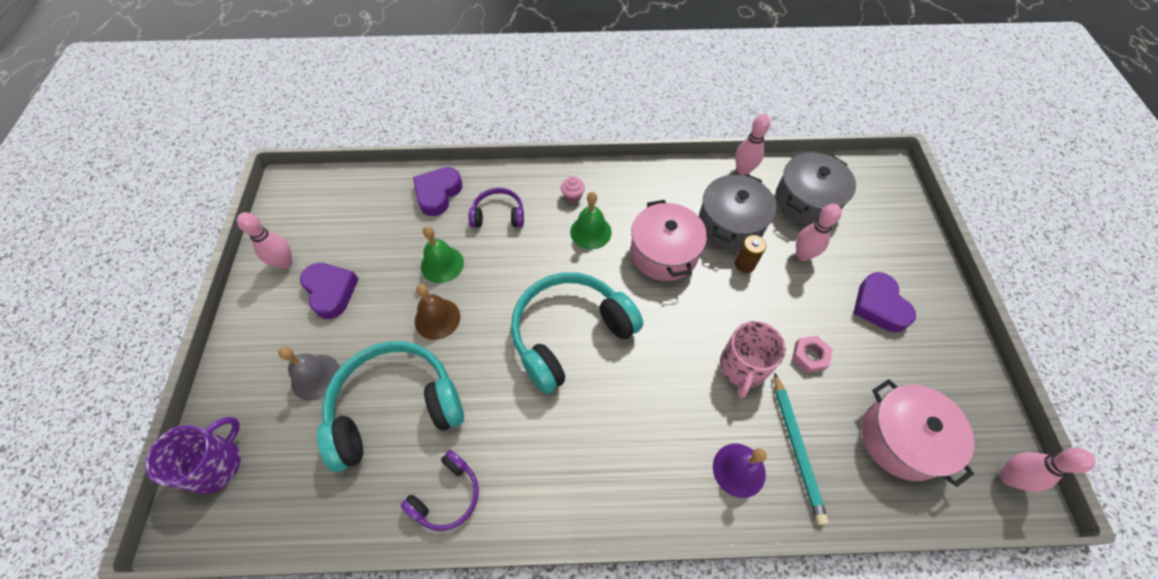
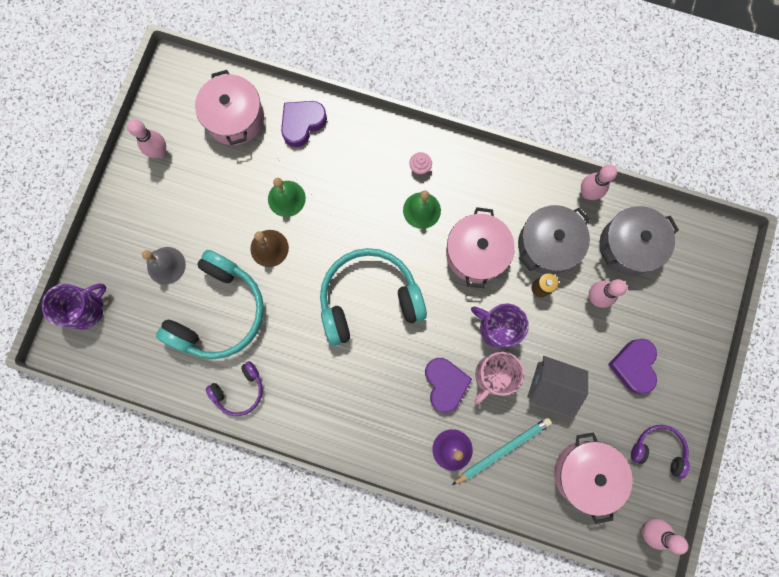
camera: 20 degrees right, 20 degrees up
(331, 291) = (191, 193): purple heart -> purple heart (445, 384)
(364, 208) = (235, 118): none -> pink pot
(395, 408) = (219, 312): turquoise headphones -> turquoise headphones turned 120 degrees clockwise
(498, 215) = (348, 165): purple headphones -> purple headphones (658, 449)
(722, 316) = (498, 328): none -> purple mug
(796, 448) = (502, 450): turquoise pencil -> turquoise pencil turned 135 degrees counterclockwise
(809, 356) = (551, 386): pink nut -> grey house

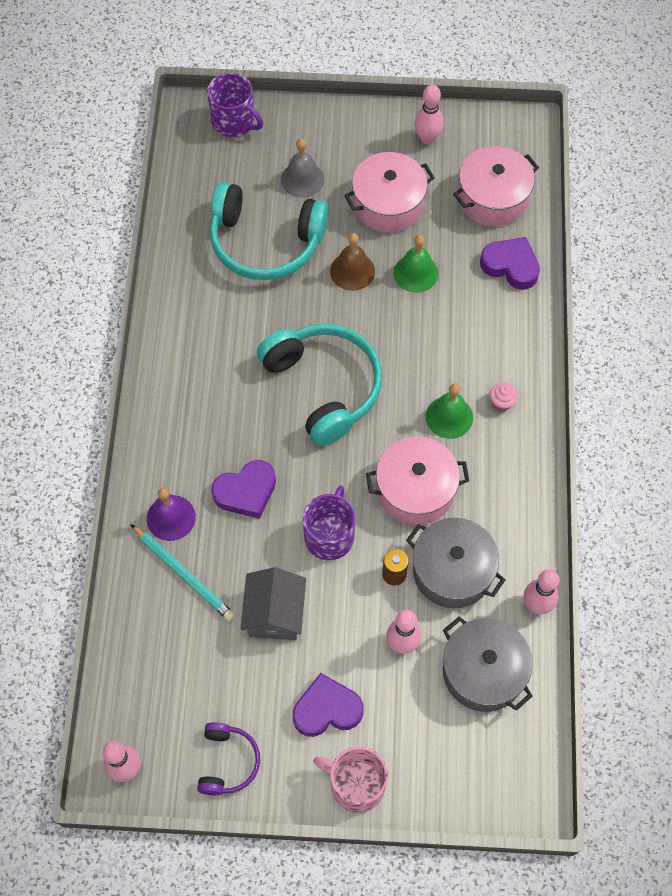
camera: 75 degrees right, 15 degrees down
(239, 390) = (185, 284): purple headphones -> none
(493, 375) = (270, 544): pink mug -> pink mug (356, 784)
(585, 473) = (177, 677): pink pot -> pink pot (388, 204)

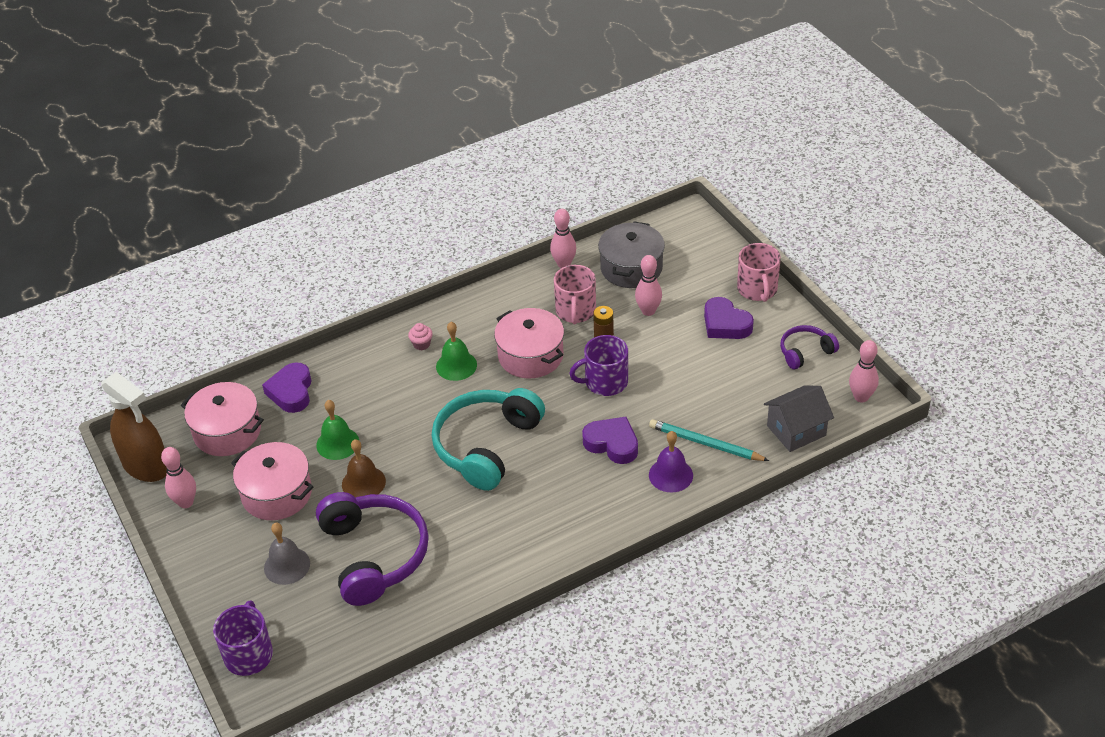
camera: 120 degrees left, 20 degrees down
(183, 574) = (706, 443): turquoise pencil -> turquoise pencil turned 75 degrees counterclockwise
(265, 242) = (374, 555): turquoise headphones -> purple headphones
(275, 614) = (688, 381): grey house -> grey house (796, 430)
(452, 571) = (575, 311): grey pot -> pink mug
(492, 127) = (146, 466): none -> brown spray bottle

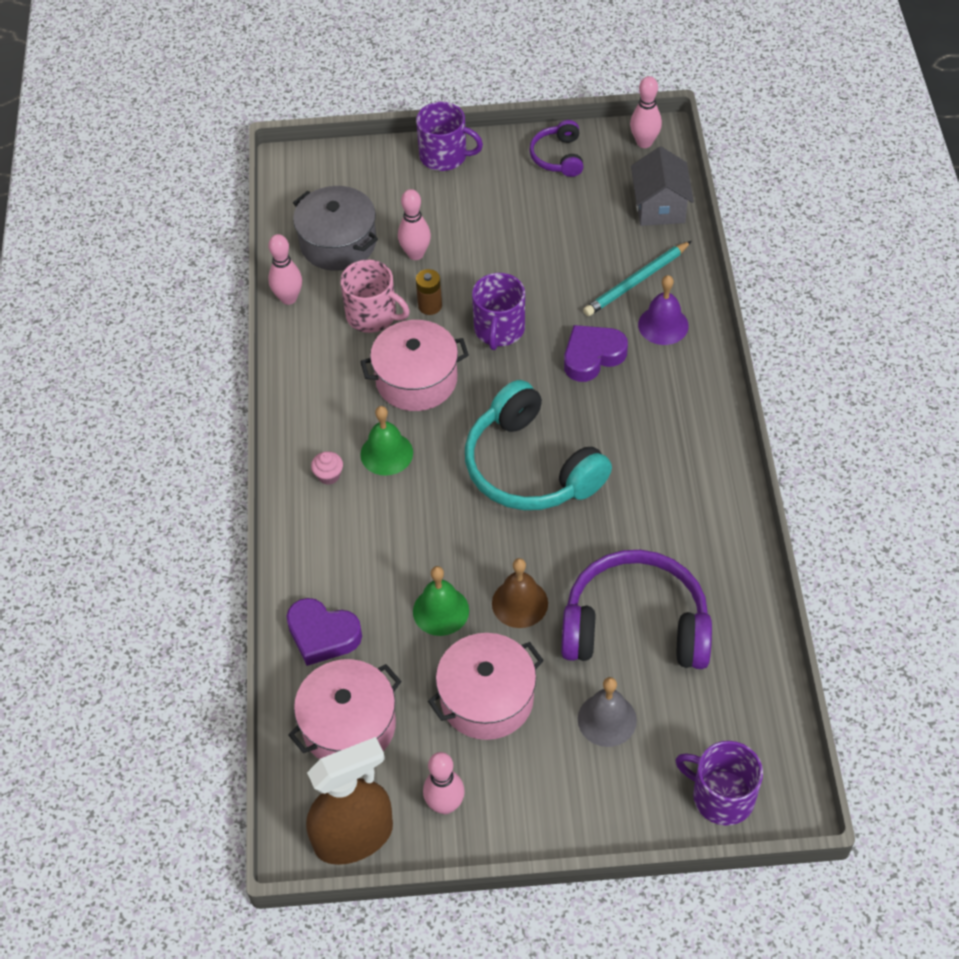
camera: 65 degrees left, 10 degrees up
(725, 324) = (478, 200): purple heart -> none
(757, 289) = (444, 156): pink mug -> purple mug

